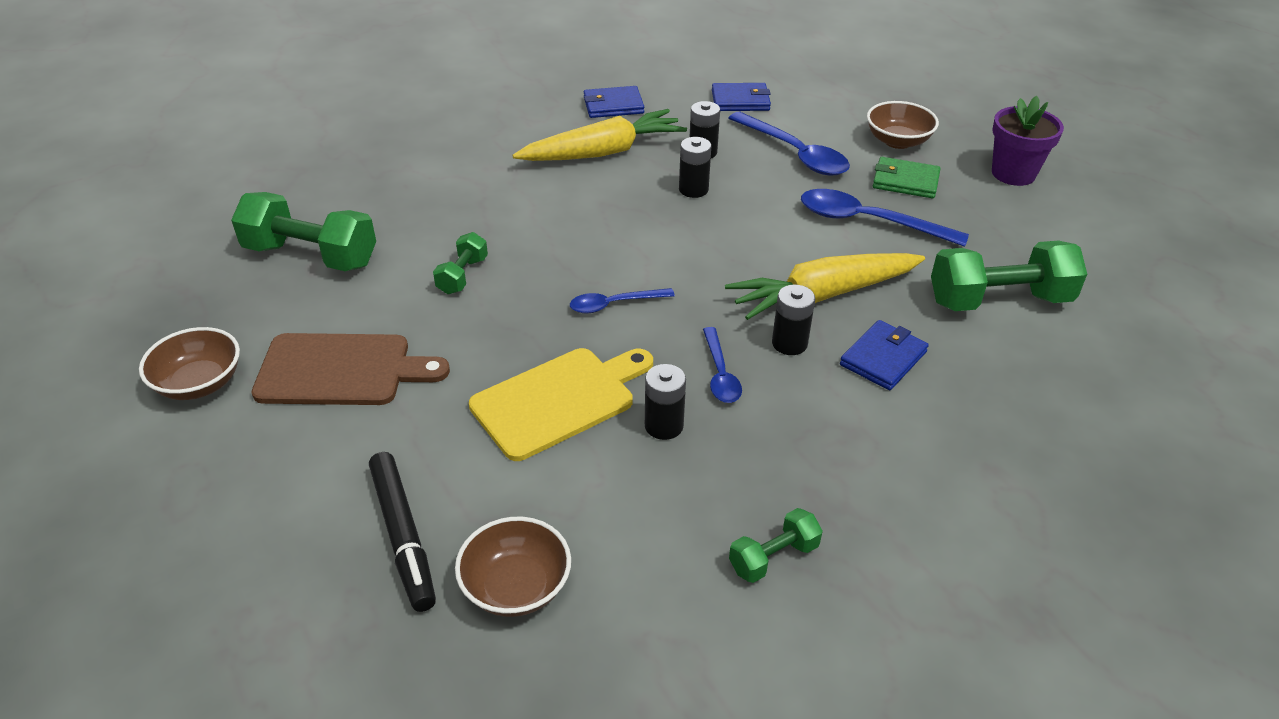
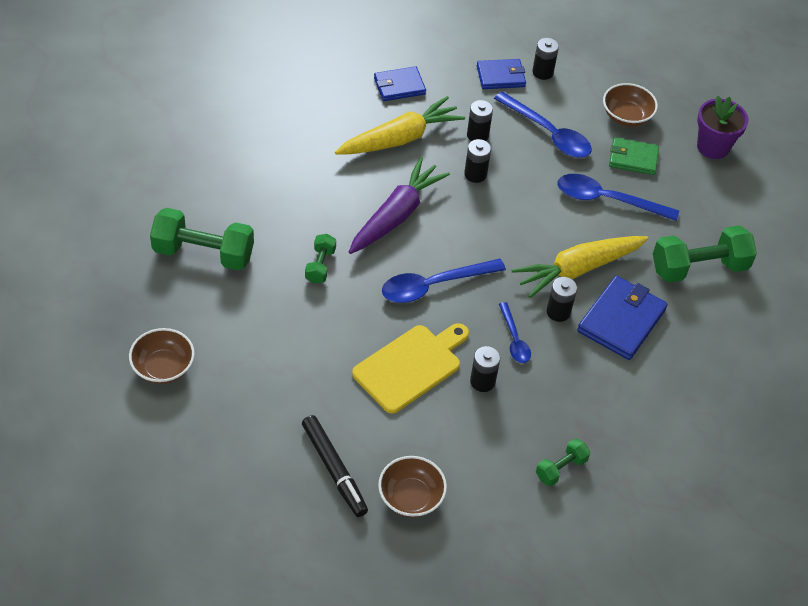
camera: 10 degrees left, 10 degrees up
(341, 370) = (258, 351): brown cutting board -> none
(580, 226) = (396, 215): none -> purple carrot
(614, 304) = (434, 285): blue spoon -> blue spoon, size x1.73
(793, 98) = (542, 72): none -> black battery
(883, 358) = (621, 320): blue wallet -> blue wallet, size x1.55

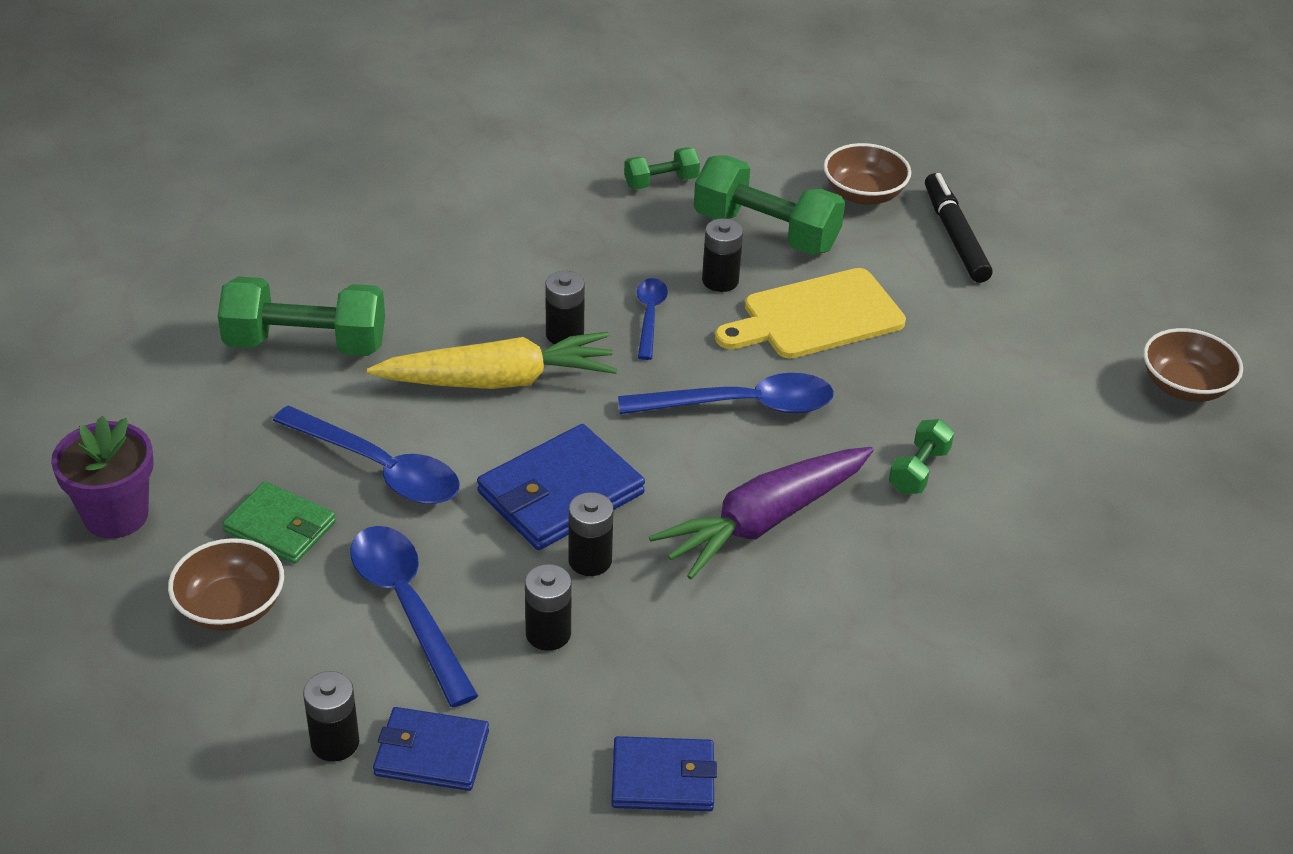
camera: 160 degrees left, 10 degrees down
(203, 253) = (1117, 530): green dumbbell -> green dumbbell (766, 232)
(400, 138) = (704, 660): yellow carrot -> none
(621, 320) = (476, 306): blue wallet -> blue wallet (560, 493)

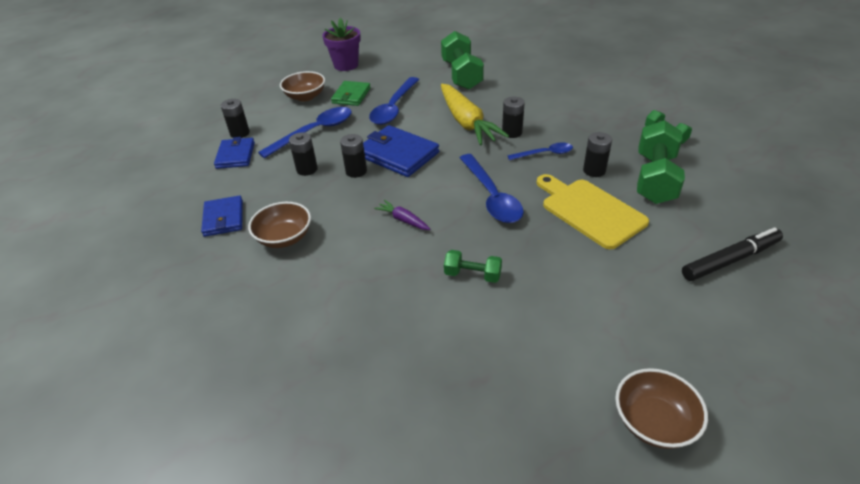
camera: 80 degrees right, 0 degrees up
(763, 521) = (403, 220): purple carrot -> purple carrot, size x0.45
(863, 194) = (734, 211): brown bowl -> brown bowl (284, 238)

